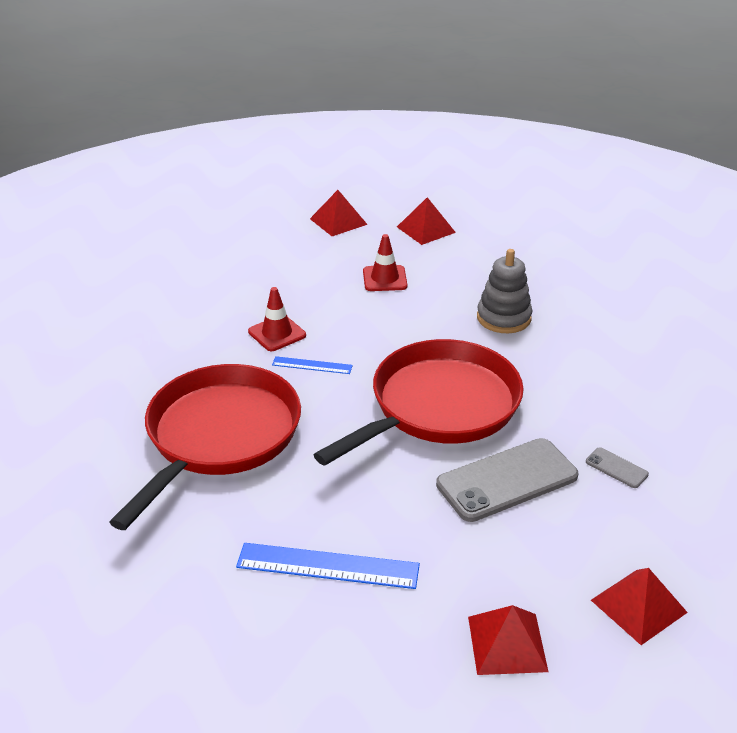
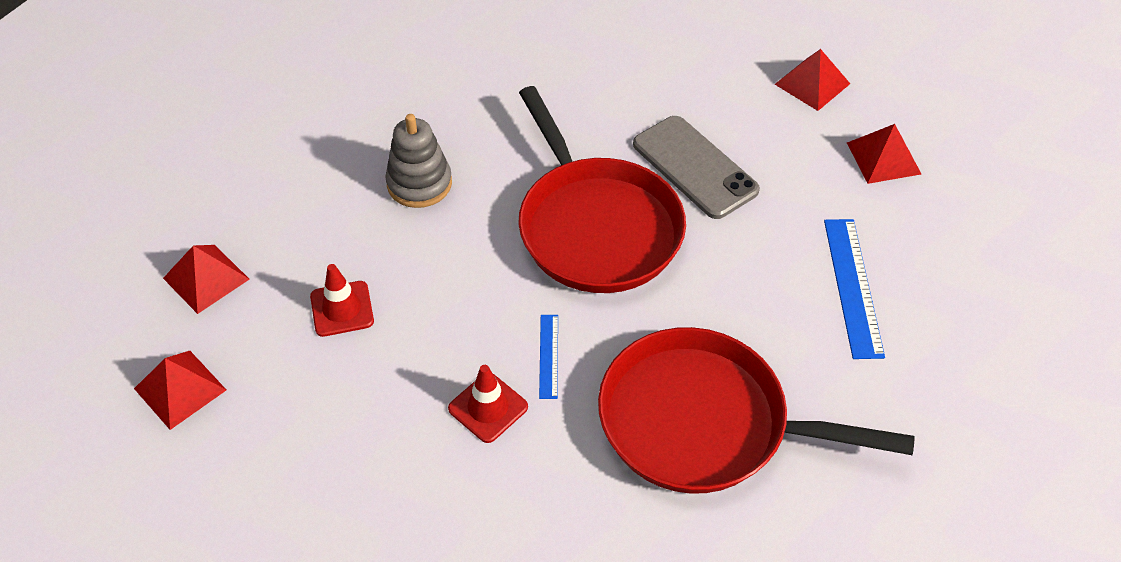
camera: 100 degrees left, 15 degrees up
(439, 406) = (596, 227): red pan -> red pan turned 150 degrees counterclockwise
(616, 468) = (654, 94): grey phone -> none

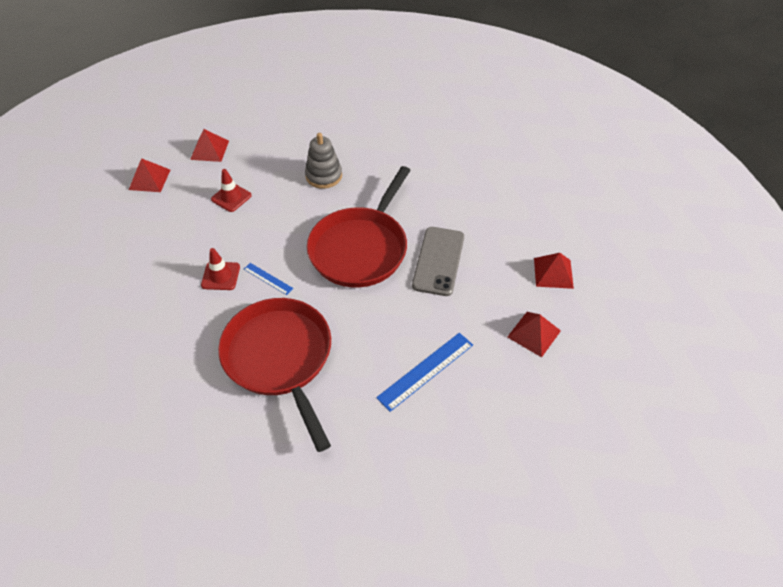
camera: 50 degrees right, 0 degrees up
(548, 356) = (268, 278): blue ruler -> blue ruler turned 75 degrees clockwise

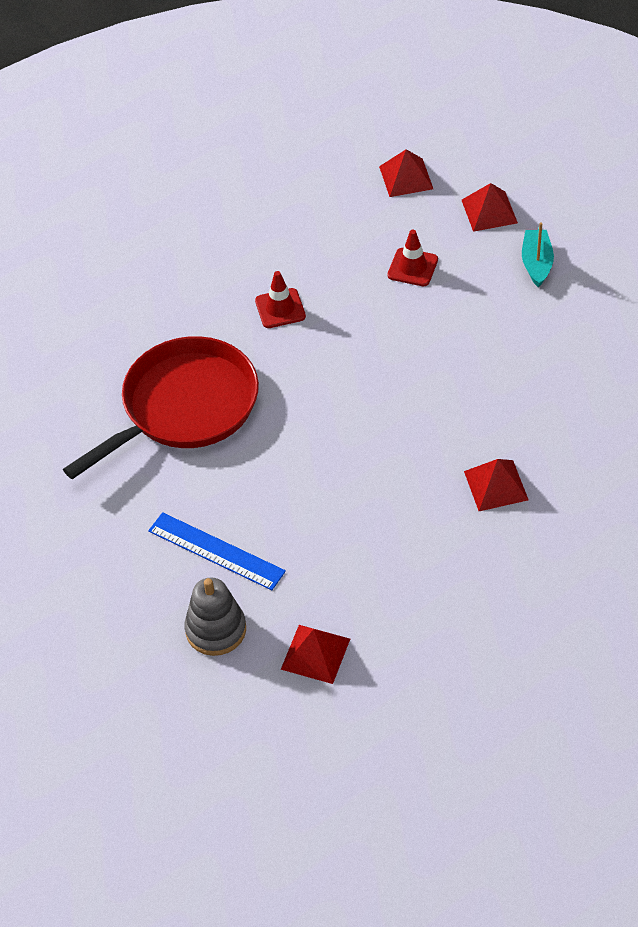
camera: 75 degrees right, 0 degrees up
(267, 142) = (536, 263): none -> turquoise boat
(268, 278) = (294, 354): blue ruler -> none
(324, 176) = (499, 347): grey stacking toy -> grey stacking toy (216, 630)
(360, 249) = (383, 429): red pan -> none
(438, 261) = (398, 519): grey phone -> none
(553, 273) = (433, 657): red pyramid -> red pyramid (496, 485)

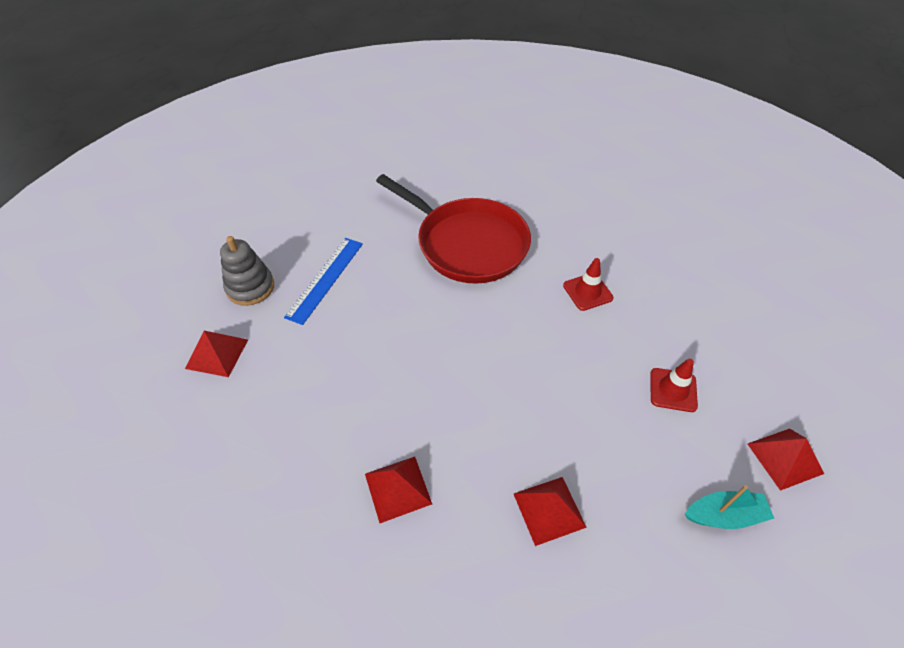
camera: 80 degrees right, 0 degrees up
(406, 177) = (796, 374): red pyramid -> red pyramid (549, 510)

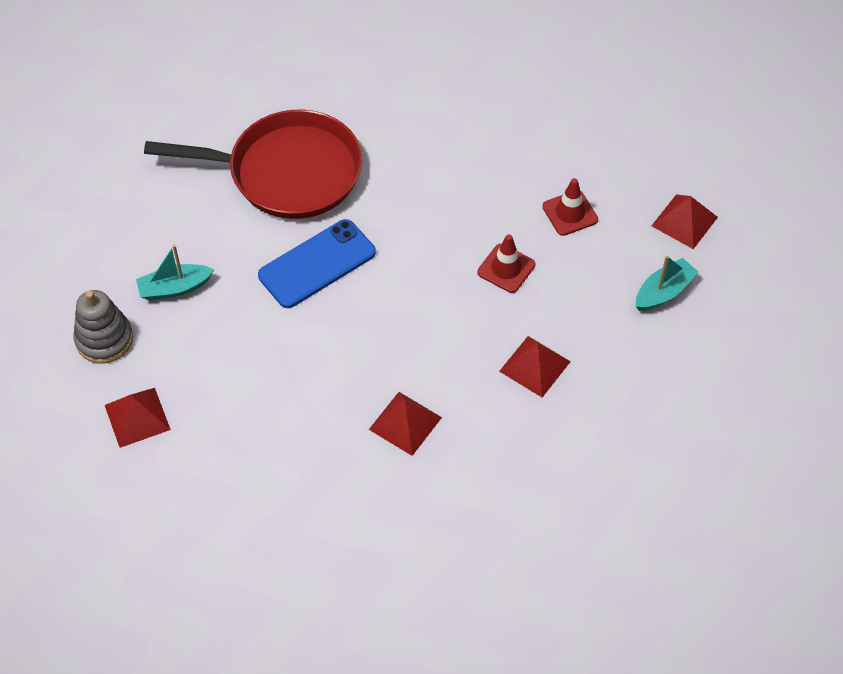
camera: 35 degrees left, 5 degrees up
(325, 279) = (175, 288): blue ruler -> turquoise boat
(435, 317) = (317, 264): none -> blue phone
(587, 292) = (440, 160): red traffic cone -> red traffic cone (506, 268)

